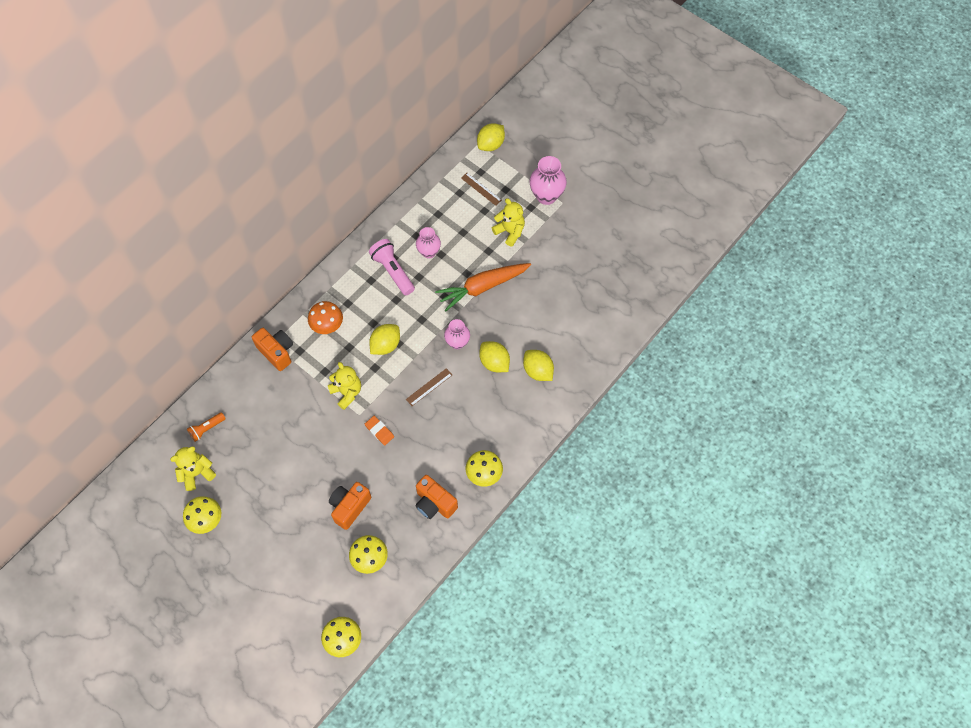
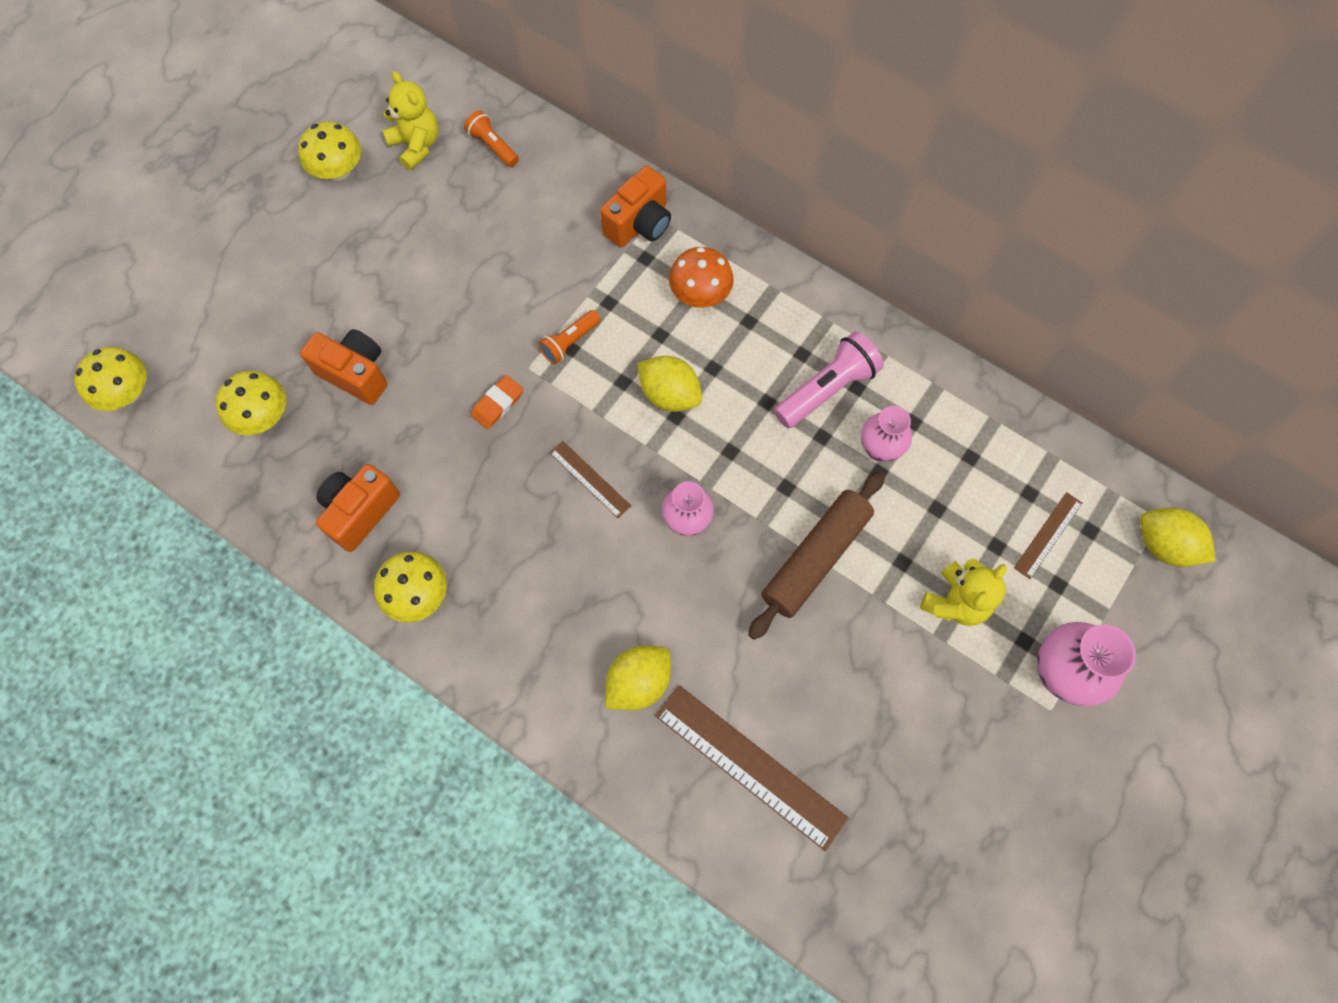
camera: 85 degrees right, 5 degrees up
(347, 392) = (570, 342): yellow teddy bear -> orange flashlight
(482, 287) = (815, 558): orange carrot -> brown rolling pin
(494, 362) = (650, 595): yellow lemon -> none
(580, 326) = (750, 766): none -> brown ruler

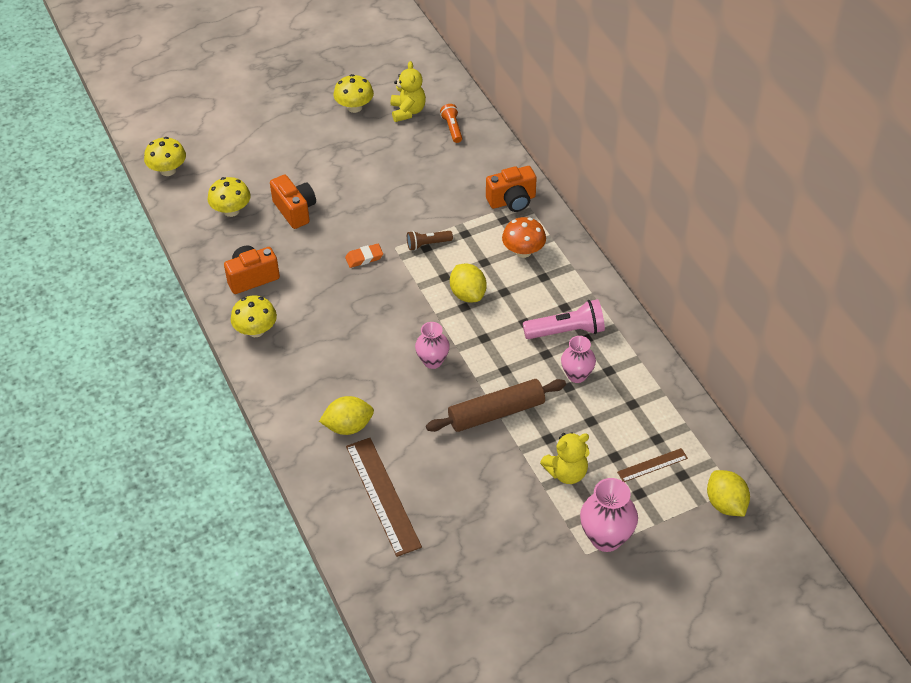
camera: 30 degrees right, 20 degrees down
(570, 342) = (427, 244): orange flashlight -> brown flashlight
(590, 479) = (391, 316): brown ruler -> none

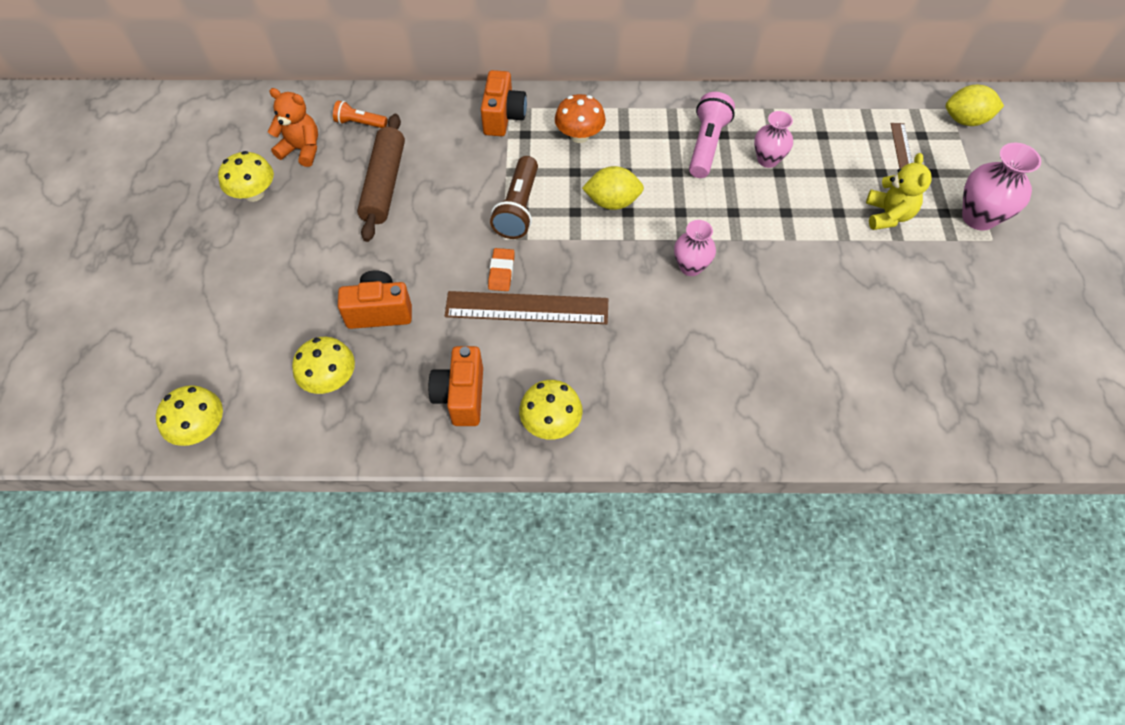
camera: 65 degrees left, 10 degrees up
(348, 426) = (748, 379): yellow lemon -> none
(383, 496) = (861, 382): brown ruler -> brown ruler (527, 308)
(408, 111) = (302, 149): yellow teddy bear -> orange teddy bear
(427, 244) = (518, 208): brown flashlight -> brown flashlight, size x1.67
(496, 413) = (787, 240): brown rolling pin -> brown rolling pin (384, 184)

